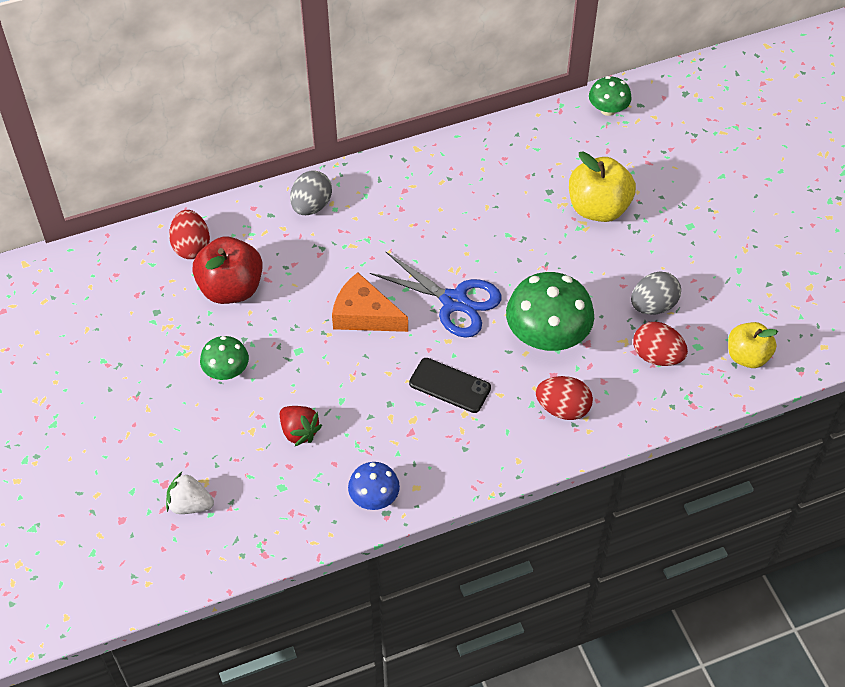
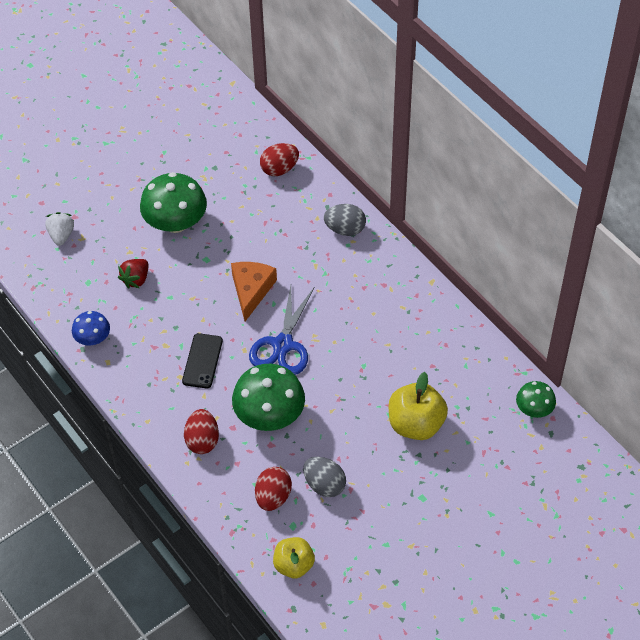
camera: 75 degrees right, 0 degrees up
(226, 371) = (176, 222): green mushroom -> green mushroom, size x1.83
(231, 288) = (249, 203): red apple -> none

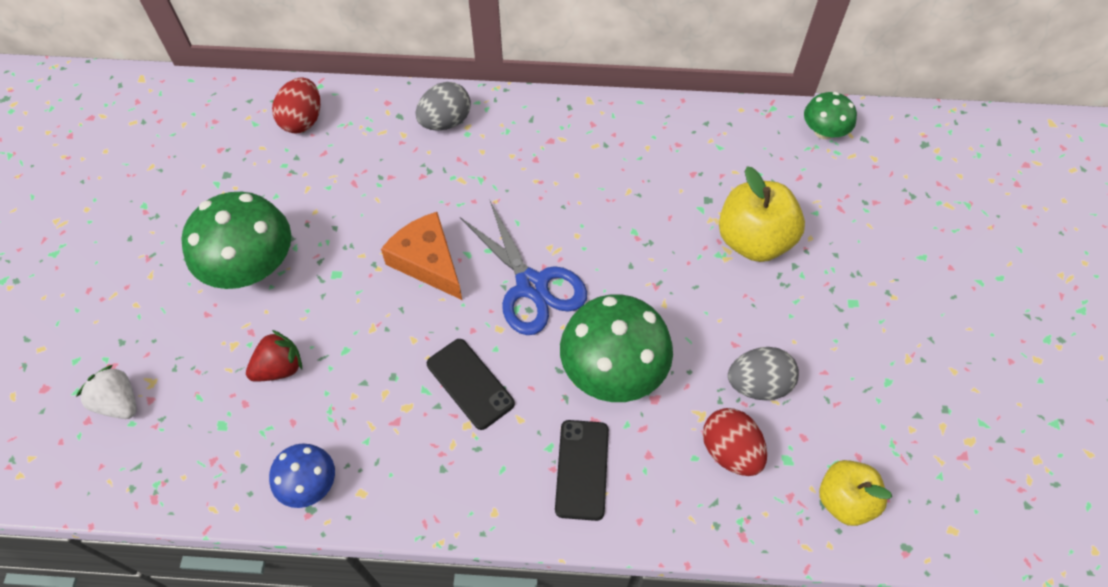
camera: 50 degrees left, 5 degrees up
(136, 279) = (279, 368): red strawberry -> red strawberry turned 105 degrees counterclockwise
(202, 440) = (582, 469): red egg -> black phone

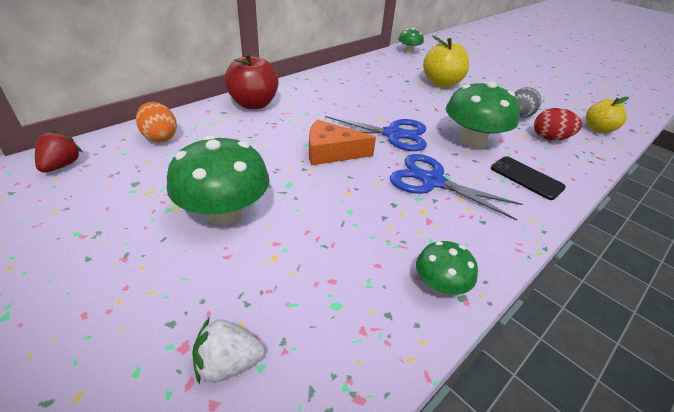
camera: 50 degrees left, 20 degrees down
(279, 368) = (325, 246): red strawberry -> red strawberry (62, 165)
(303, 120) = (160, 137): red egg -> orange egg
(309, 484) = (439, 285): blue mushroom -> green mushroom
(445, 122) = (254, 104): grey egg -> red apple
(470, 383) = (432, 181): black phone -> blue scissors

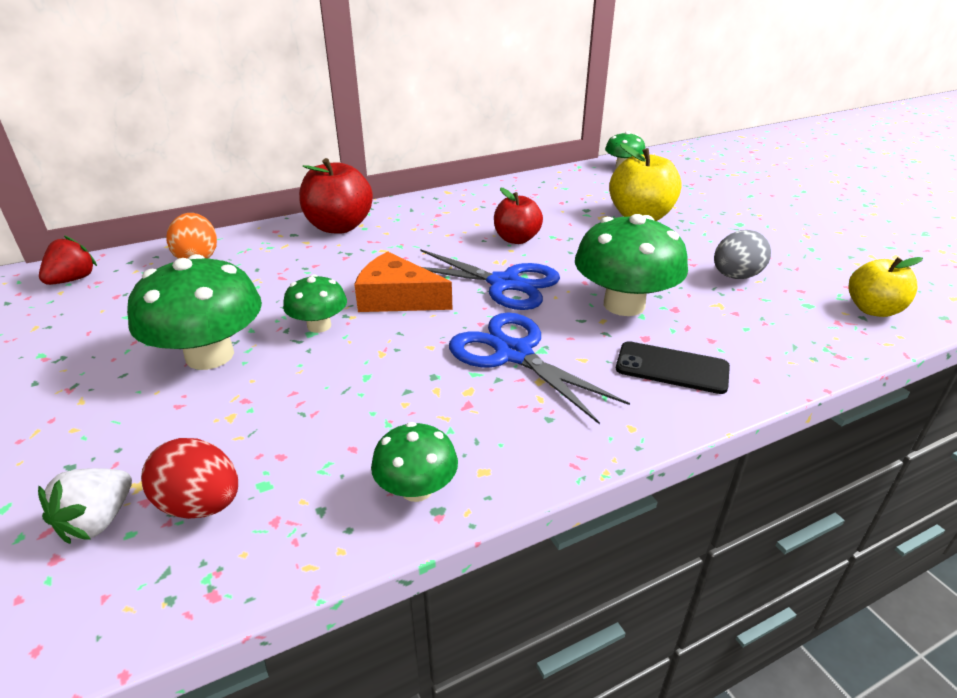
camera: 20 degrees right, 5 degrees down
(228, 363) = (98, 521): white strawberry -> white strawberry turned 75 degrees counterclockwise
(291, 179) = (319, 326): none -> green mushroom
(379, 103) = (516, 239): none -> red apple
(526, 178) = (672, 368): black phone -> black phone turned 45 degrees counterclockwise
(550, 138) = (765, 315): red egg -> red egg (201, 505)

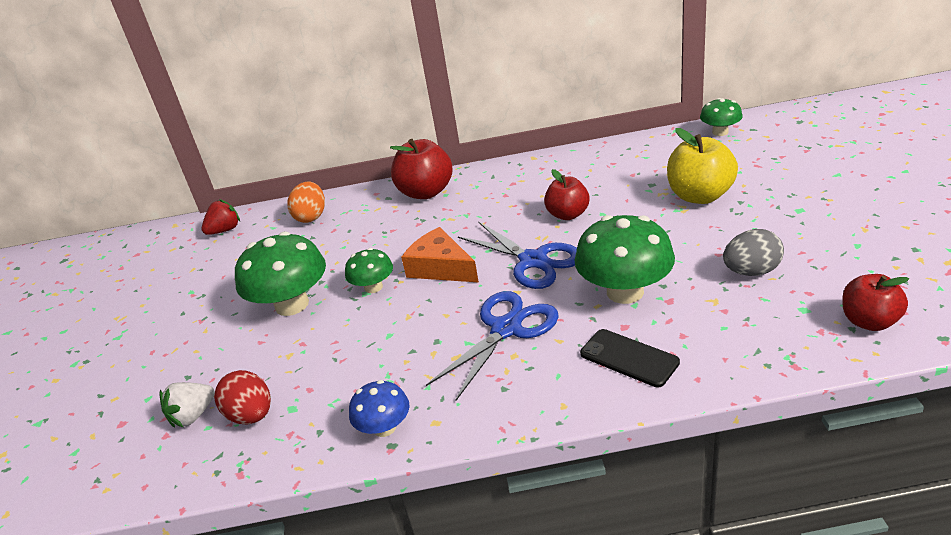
camera: 25 degrees right, 0 degrees up
(416, 489) = (384, 428): green mushroom -> blue mushroom
(513, 354) = (506, 329): blue scissors -> blue scissors turned 60 degrees clockwise
(873, 310) = (869, 321): yellow apple -> red apple

